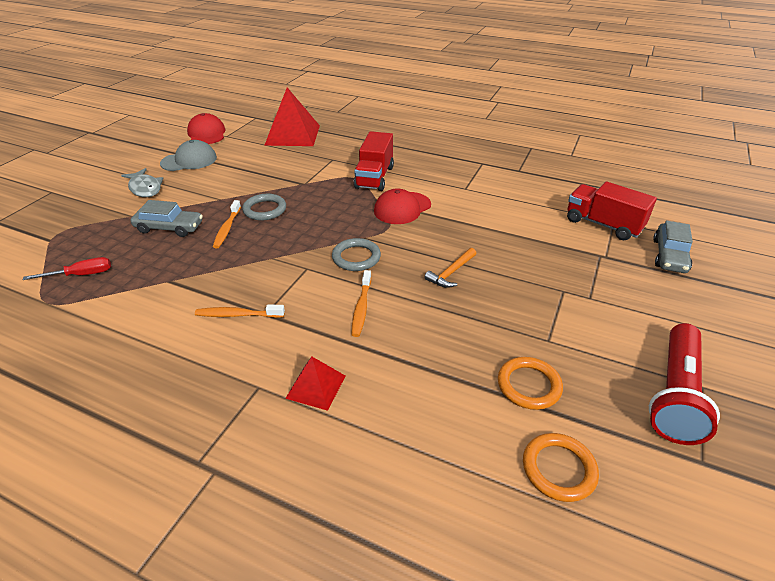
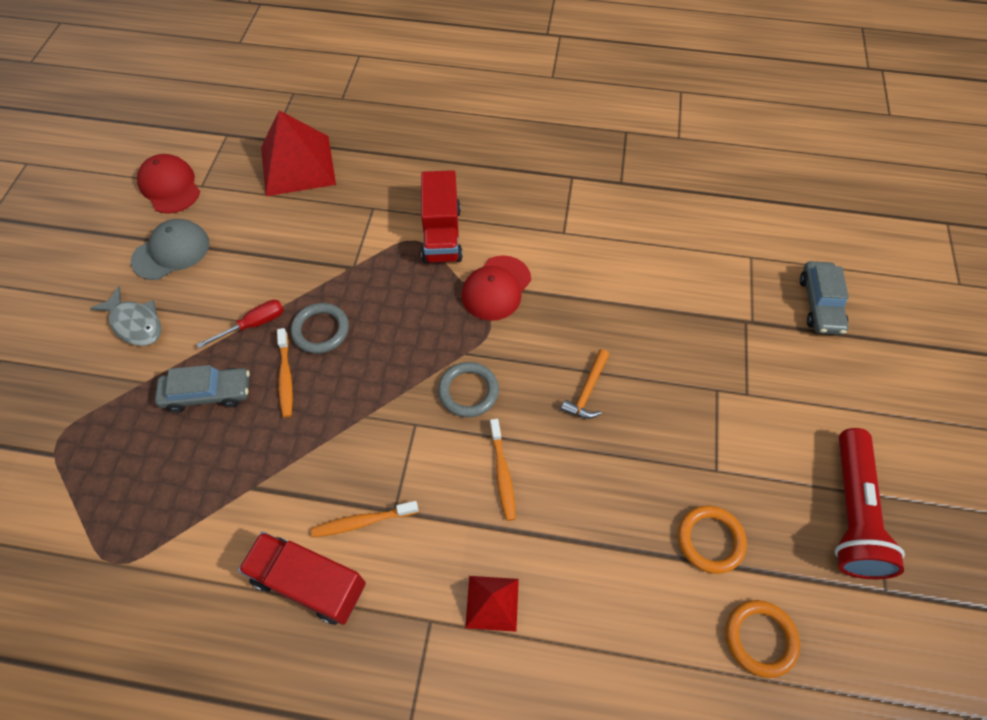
camera: 15 degrees left, 20 degrees up
(81, 275) = (133, 506): red screwdriver -> red screwdriver (254, 324)
(603, 224) = (740, 266): red truck -> red truck (309, 583)

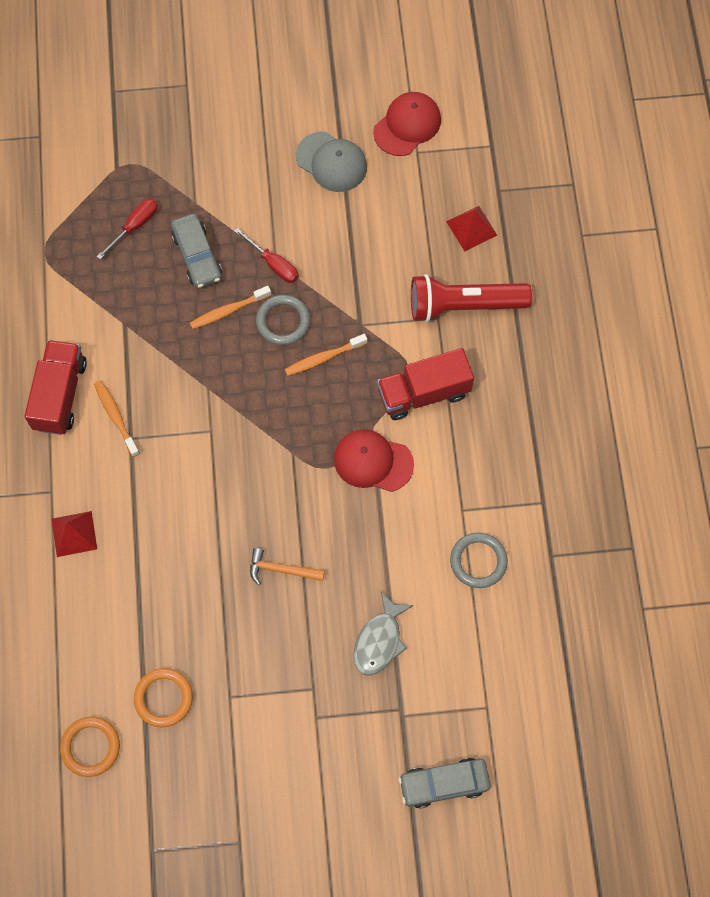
camera: 75 degrees right, 10 degrees up
(135, 323) = (248, 169): grey fish -> grey fish (379, 640)
(137, 450) = (135, 226): none -> red screwdriver
(298, 165) = (471, 228): red pyramid -> red pyramid, size x0.52
(468, 391) = (254, 466): grey ring -> grey ring (478, 561)
(502, 473) = (183, 515): orange toothbrush -> orange toothbrush (323, 358)
(851, 512) = (217, 820): red flashlight -> red flashlight (464, 305)

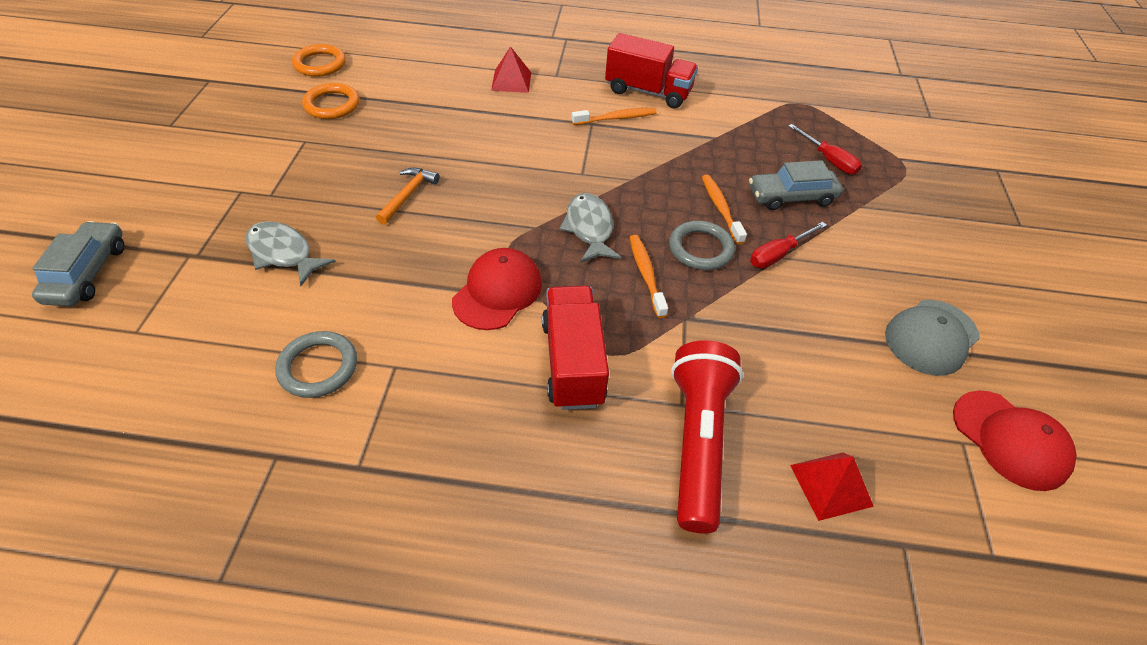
camera: 100 degrees right, 20 degrees down
(282, 410) = (589, 228): none -> grey fish

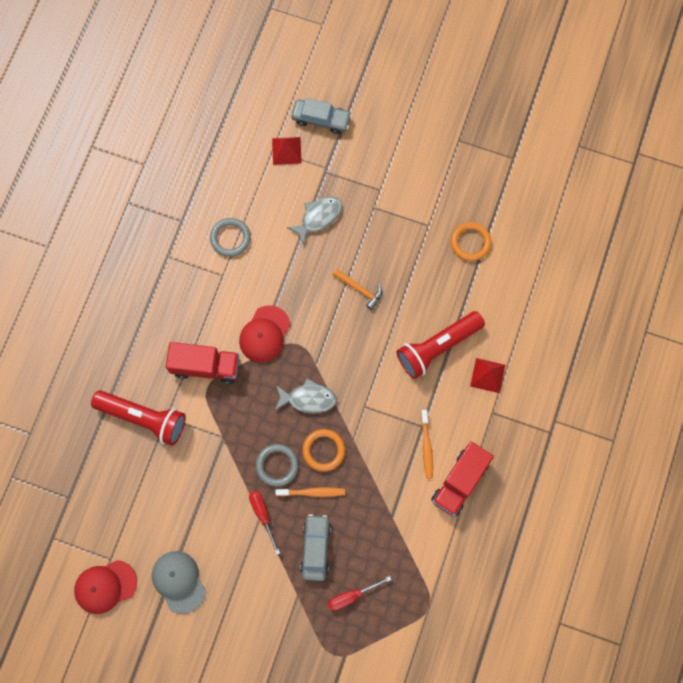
camera: 105 degrees right, 25 degrees up
(320, 64) = (528, 233): orange ring -> orange ring (323, 450)
(483, 120) = (437, 347): none -> red flashlight
(497, 292) = (264, 334): red cap -> red cap turned 75 degrees clockwise
(646, 274) = (261, 424): orange toothbrush -> none
(830, 485) = (105, 476): red pyramid -> red pyramid (286, 150)

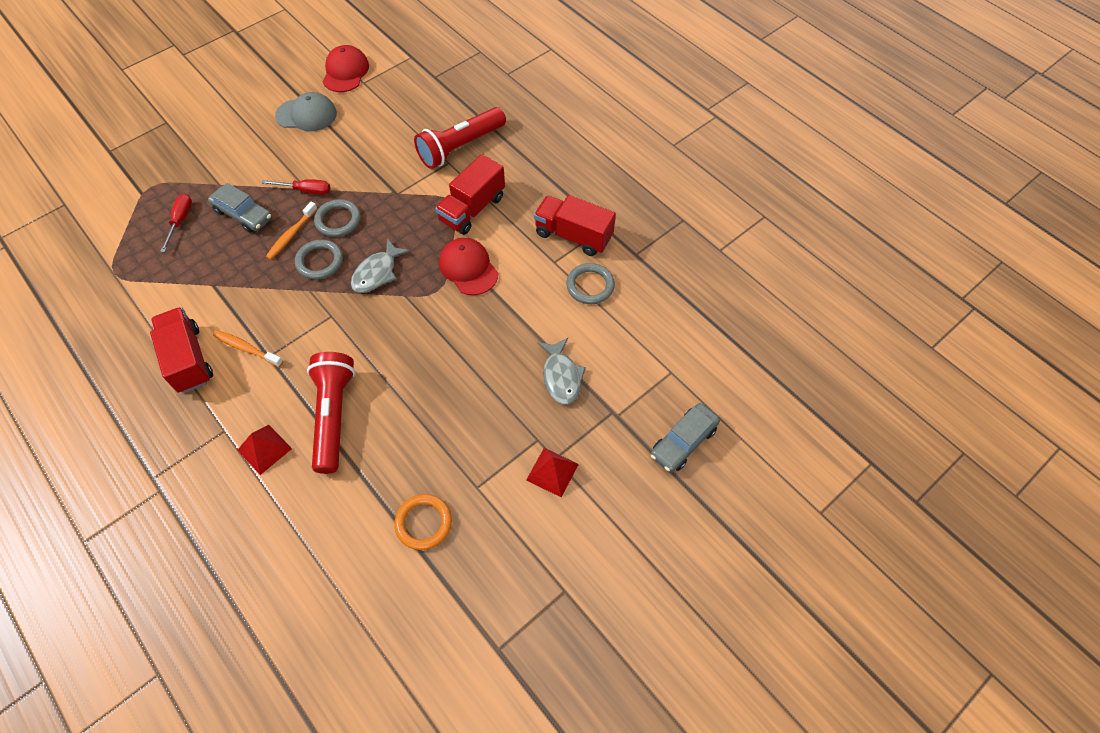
camera: 120 degrees right, 15 degrees down
(189, 275) = (573, 236): none -> red truck
(286, 150) = (662, 385): red pyramid -> red pyramid (552, 472)
(323, 450) = (319, 261): orange ring -> grey ring
(360, 289) = (452, 374): orange hammer -> none

